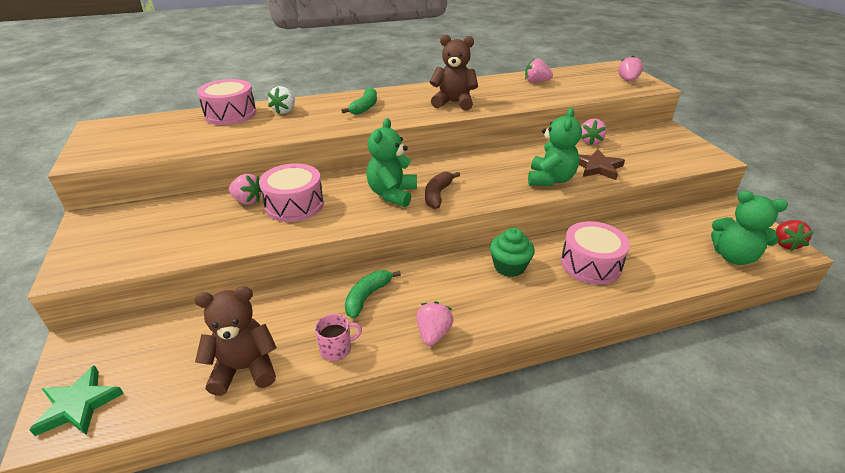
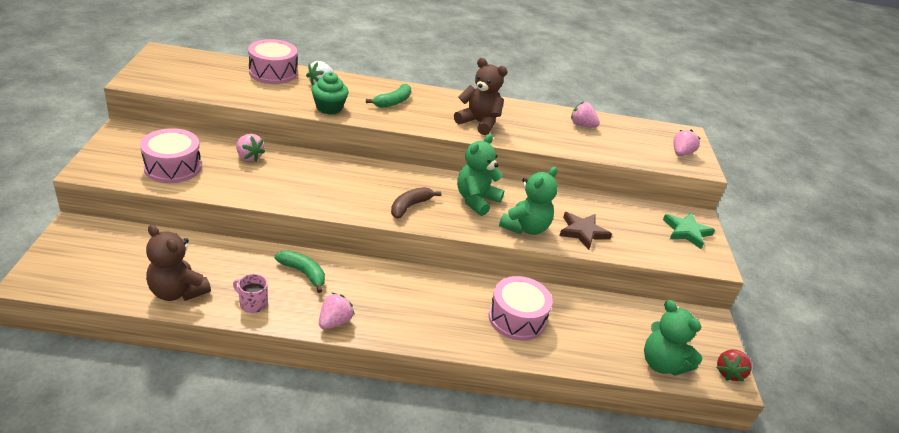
camera: 15 degrees right, 0 degrees up
(78, 405) = (55, 272): green star -> green star (686, 232)
(244, 369) = (177, 292): brown teddy bear -> brown teddy bear turned 150 degrees counterclockwise
(294, 205) = (283, 173): pink drum -> pink drum (173, 167)
(336, 349) = (252, 304): pink mug -> pink mug turned 150 degrees counterclockwise
(367, 297) = (303, 273): green banana -> green banana turned 75 degrees clockwise
(392, 194) = (371, 192): green teddy bear -> green teddy bear (476, 200)
(509, 266) = (441, 293): green cupcake -> green cupcake (329, 108)
(590, 141) = (602, 204): pink strawberry -> none

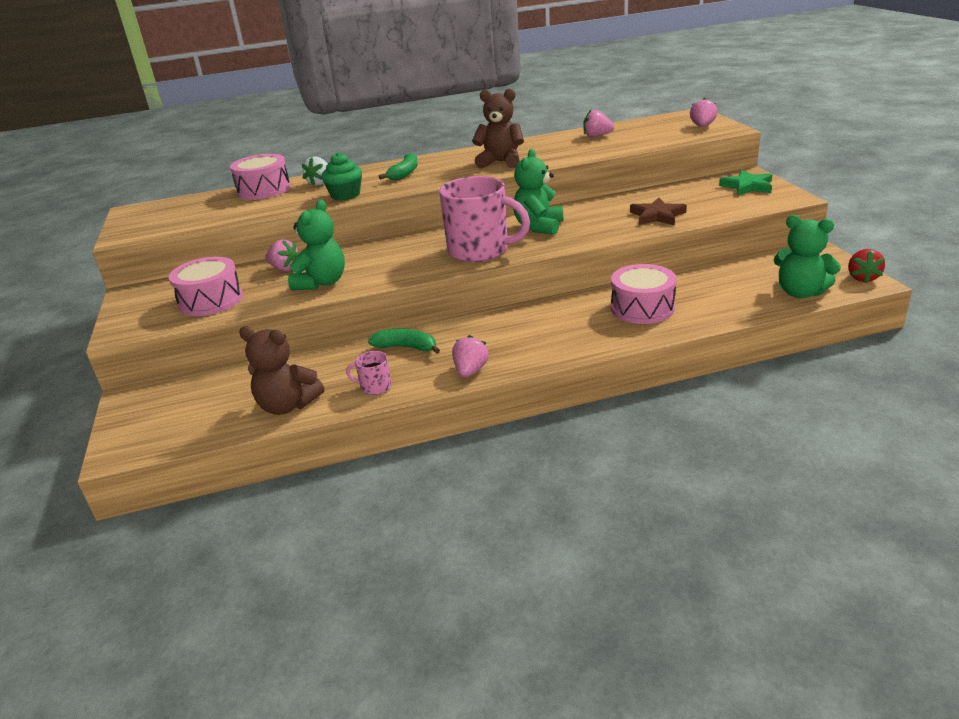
camera: 10 degrees left, 5 degrees down
(410, 206) = (480, 251): brown banana -> pink mug
(525, 228) = (602, 230): green teddy bear -> green teddy bear (322, 283)

